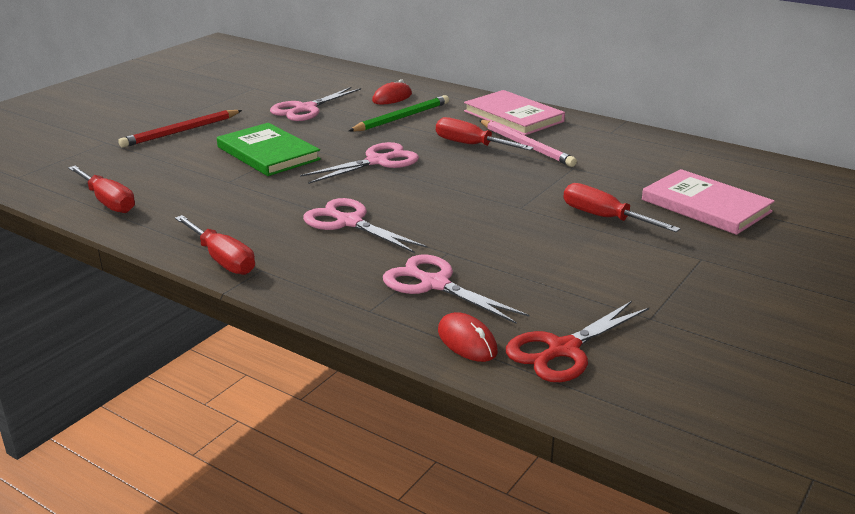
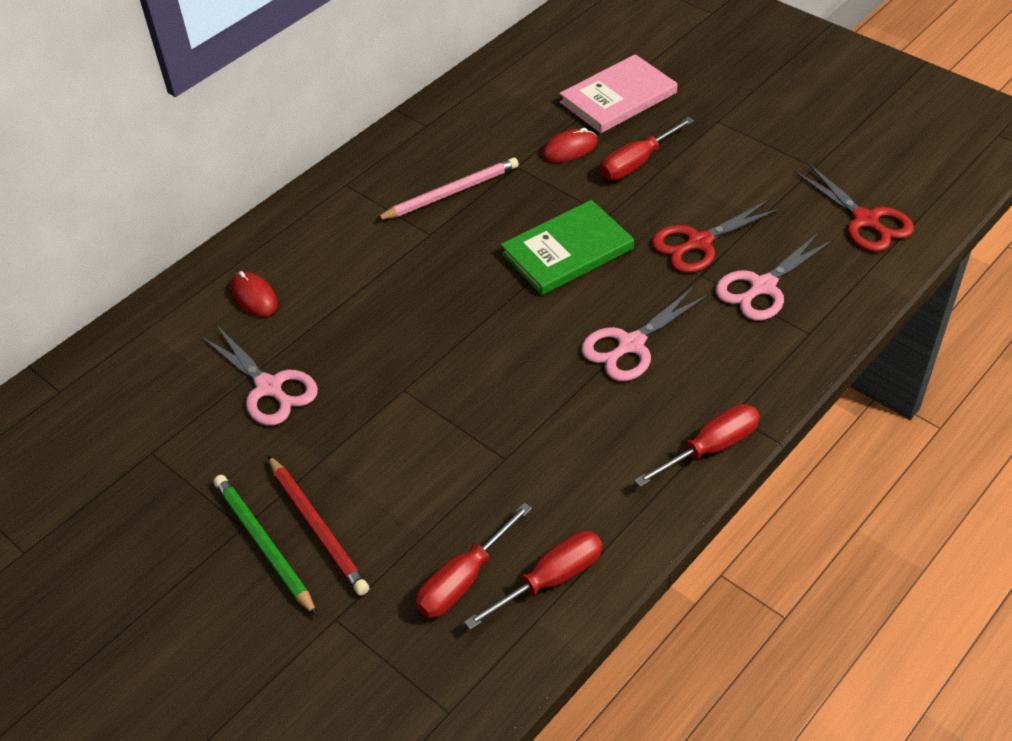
camera: 80 degrees left, 20 degrees up
(268, 153) = (423, 422): green book -> green book (567, 251)
(378, 161) = (471, 317): pink scissors -> none
(401, 117) = (332, 291): green pencil -> green pencil (264, 545)
(467, 341) = (857, 273): red mouse -> red mouse (569, 149)
(472, 145) = (439, 235): red screwdriver -> red screwdriver (464, 579)
(493, 250) = (698, 243): none -> red scissors
(513, 116) = (358, 193): pink book -> none

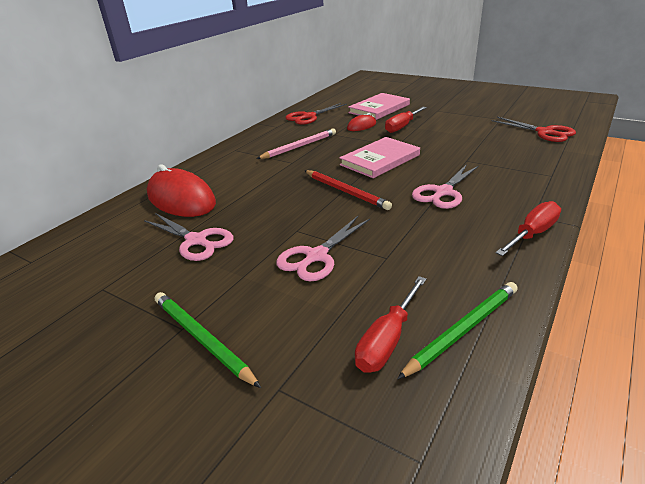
camera: 10 degrees left, 15 degrees down
(254, 297) = (181, 199): red mouse -> red mouse, size x2.05
(317, 527) = (248, 319): red pencil -> red pencil (346, 191)
(550, 580) = (462, 330): red screwdriver -> green pencil
(567, 251) = (380, 160): green book -> pink book
(698, 243) = (456, 149): red scissors -> red scissors (308, 117)
(762, 287) = (507, 161): pink scissors -> pink scissors (316, 256)

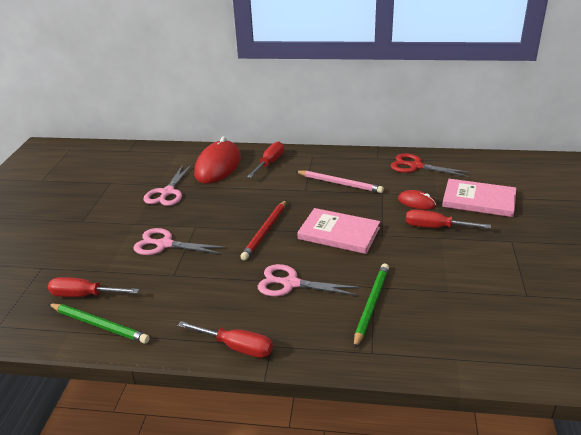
camera: 65 degrees right, 0 degrees up
(202, 339) = (74, 230): green pencil -> green pencil (371, 305)
(218, 170) = (269, 163): none -> red screwdriver
(544, 132) = (506, 338): red scissors -> none

